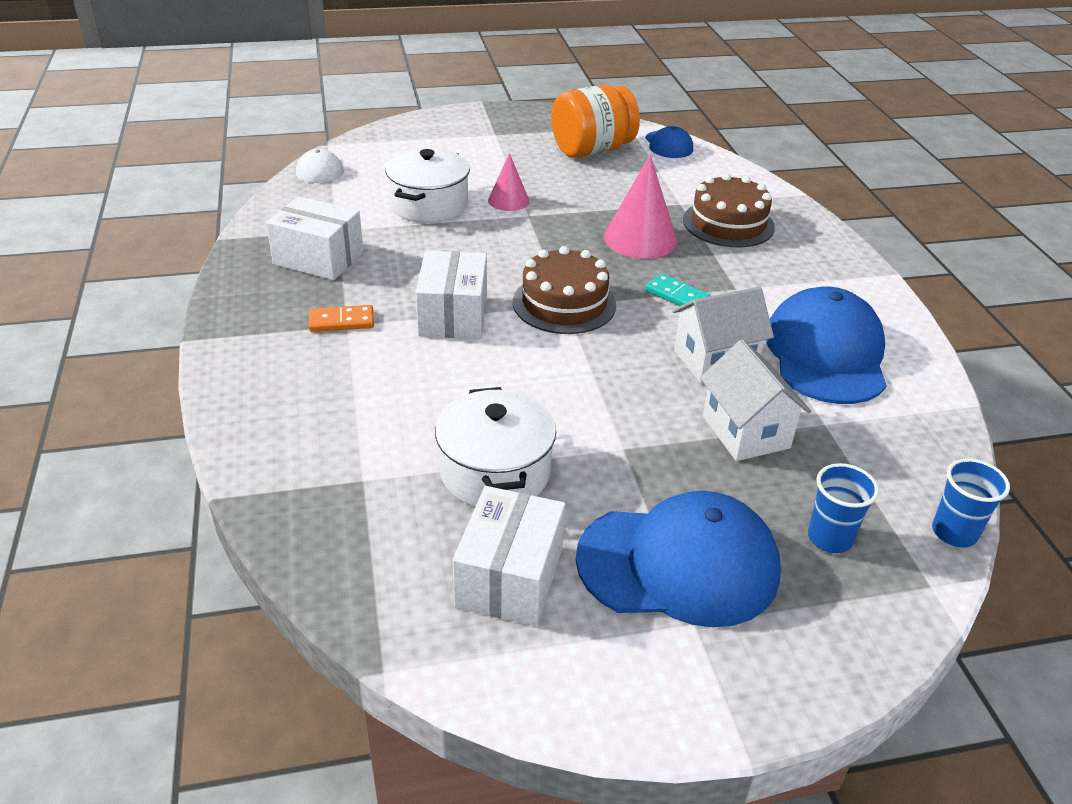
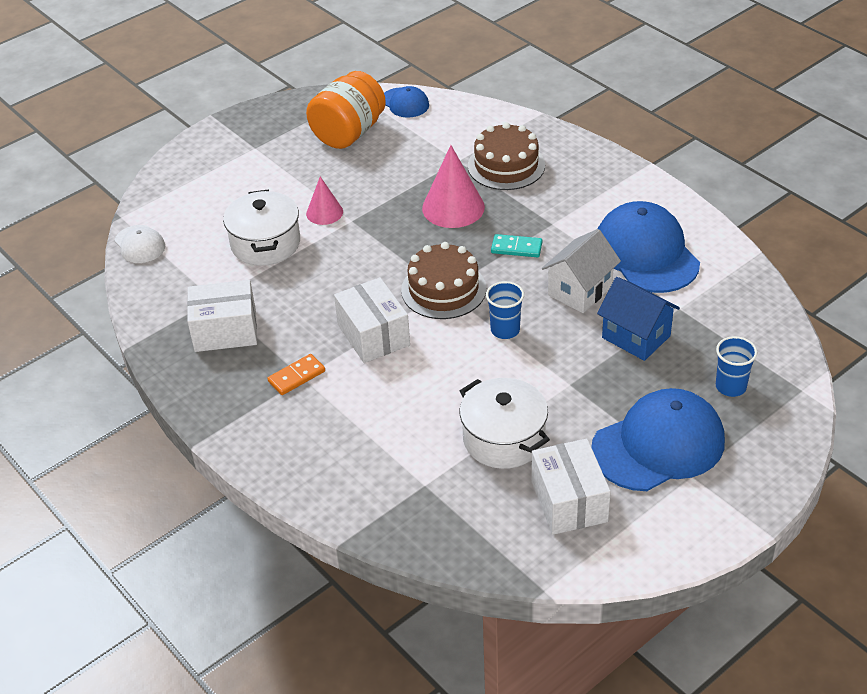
camera: 25 degrees left, 5 degrees up
(746, 432) = (636, 337): white house -> blue house
(954, 532) = (795, 350): blue cup -> blue cup (505, 330)

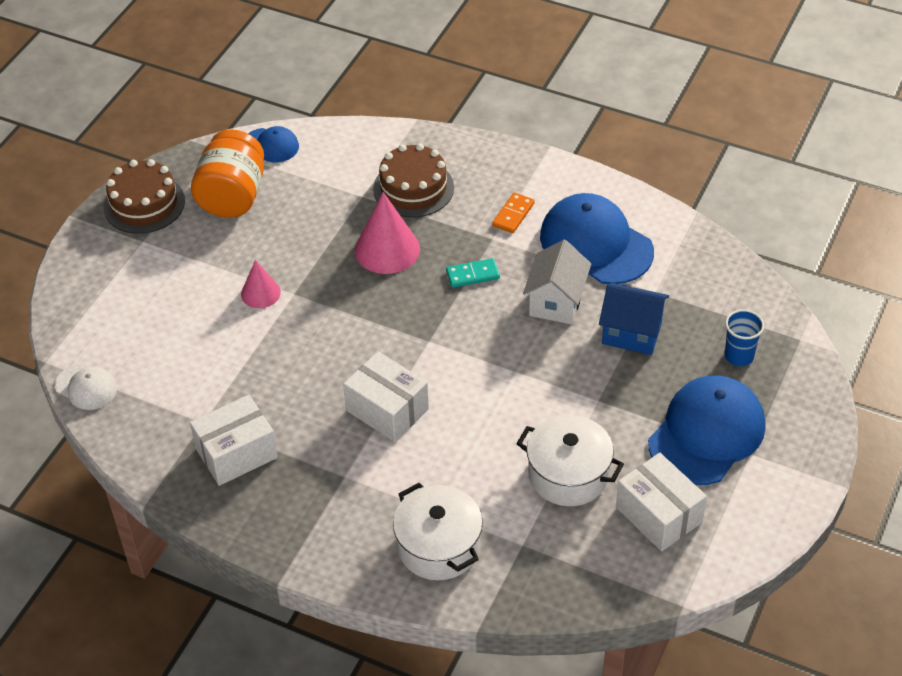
camera: 25 degrees left, 5 degrees up
(265, 243) = (220, 346): white pot -> white pot (438, 546)
(296, 376) = (337, 477): orange domino -> orange domino (513, 214)
(443, 289) = (427, 340): brown cake -> brown cake (144, 204)
(505, 330) = (509, 364): blue cup -> none

